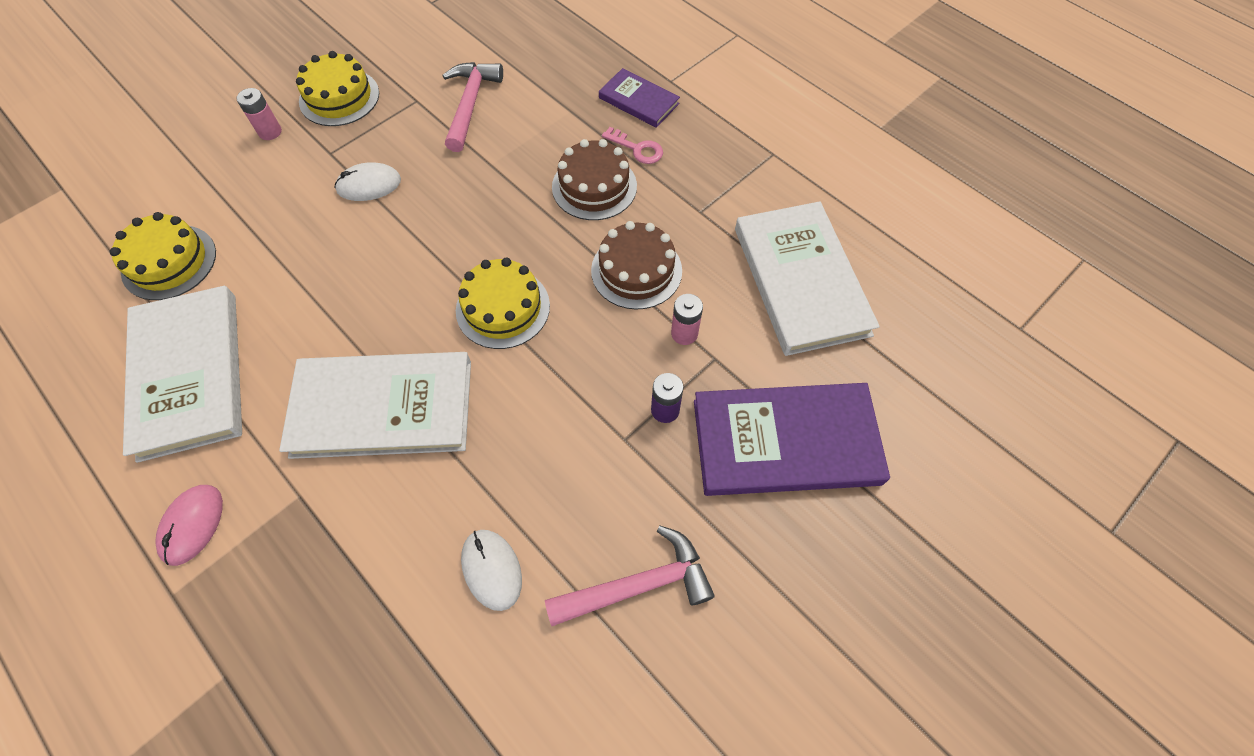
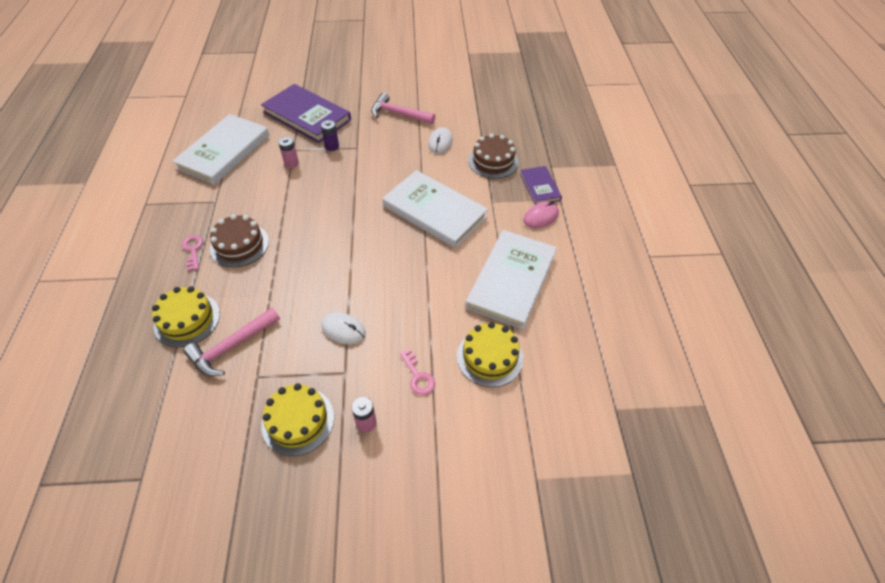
camera: 140 degrees left, 10 degrees down
(245, 195) = (418, 376): none -> pink key
(503, 308) = (347, 218): yellow cake -> yellow cake (187, 320)
(636, 270) = (276, 196): brown cake -> brown cake (493, 161)
(639, 101) = (150, 277): purple book -> purple book (540, 187)

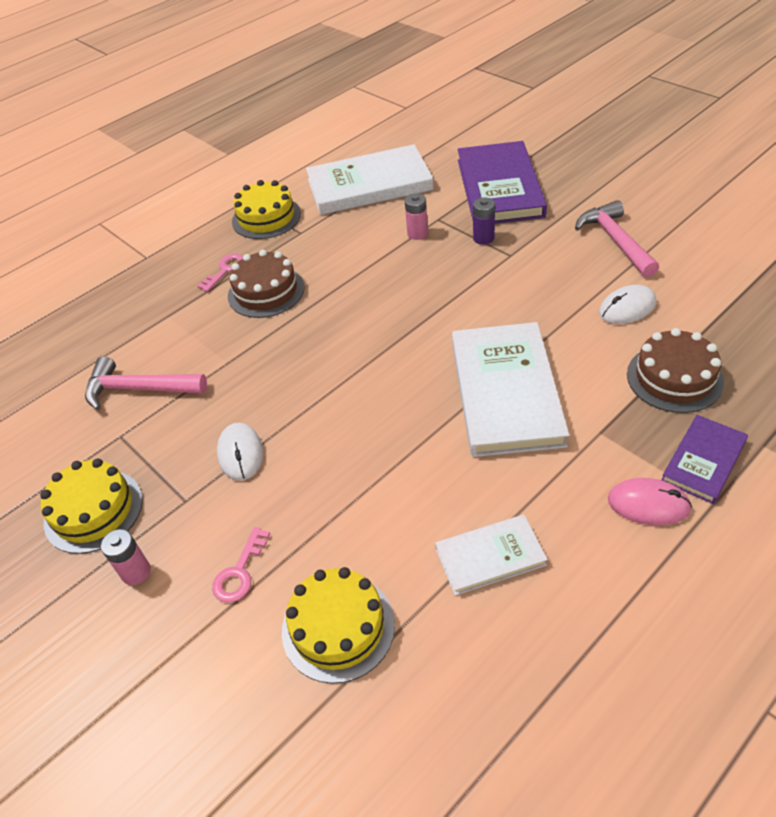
camera: 55 degrees right, 5 degrees down
(187, 320) = (142, 335): yellow cake -> yellow cake (266, 217)
(511, 280) = (490, 557): white book -> white book, size x0.53

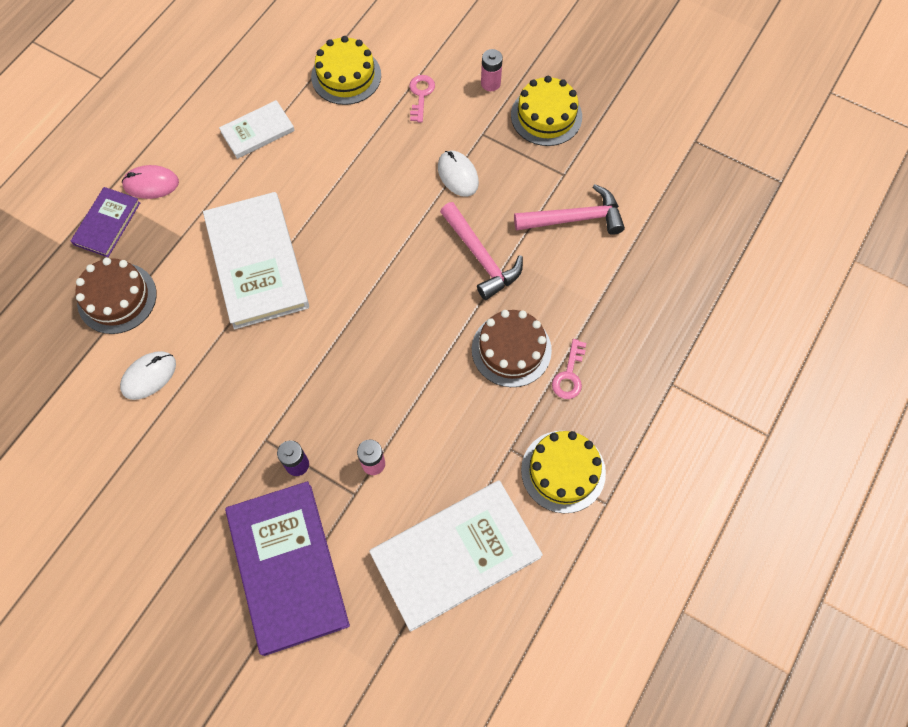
camera: 160 degrees right, 20 degrees up
(615, 241) = (152, 478): pink hammer -> pink hammer (480, 257)

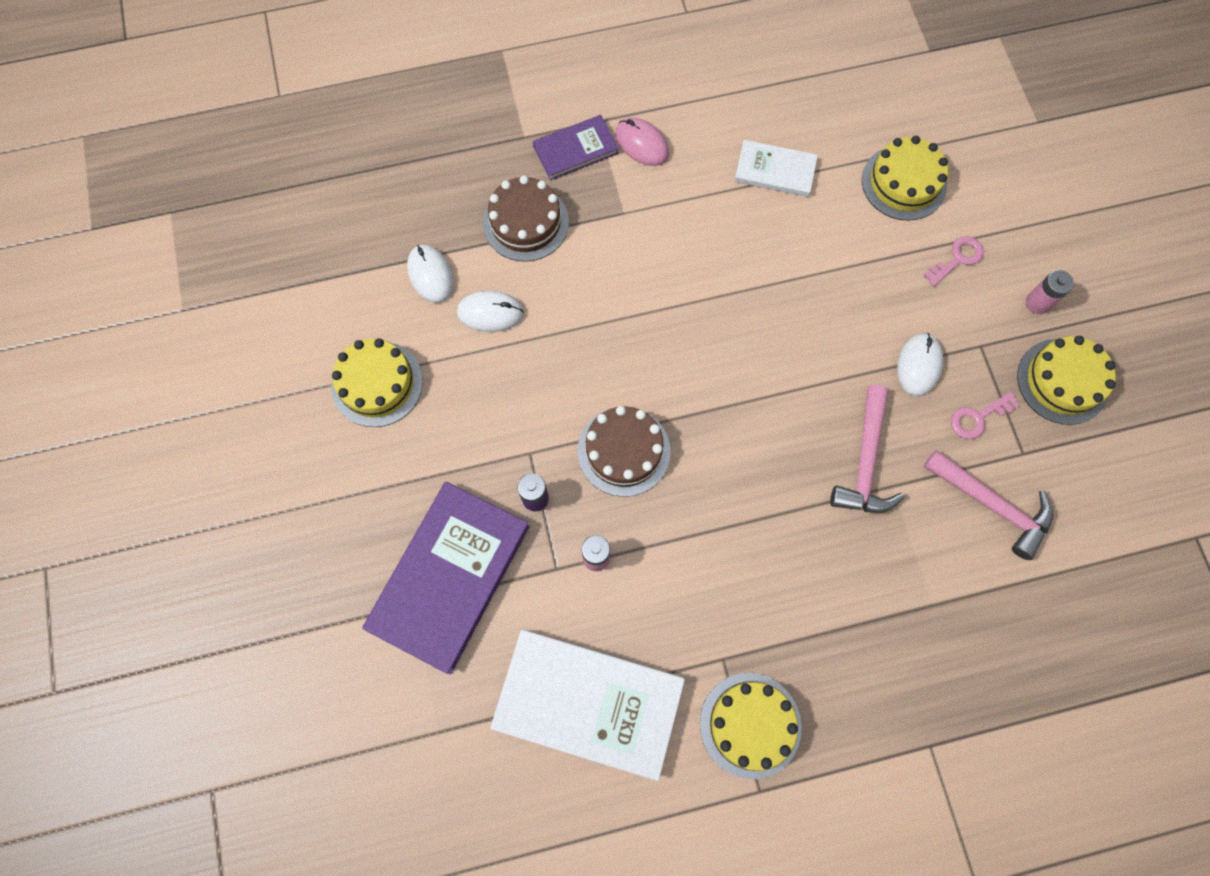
camera: 45 degrees right, 5 degrees up
(80, 388) = (430, 275): none -> white mouse
(111, 492) = (377, 383): none -> yellow cake
(257, 262) = (664, 291): white book -> none
(511, 349) = (810, 572): brown cake -> brown cake (623, 451)
(569, 375) = (841, 645): pink key -> pink key (978, 417)

